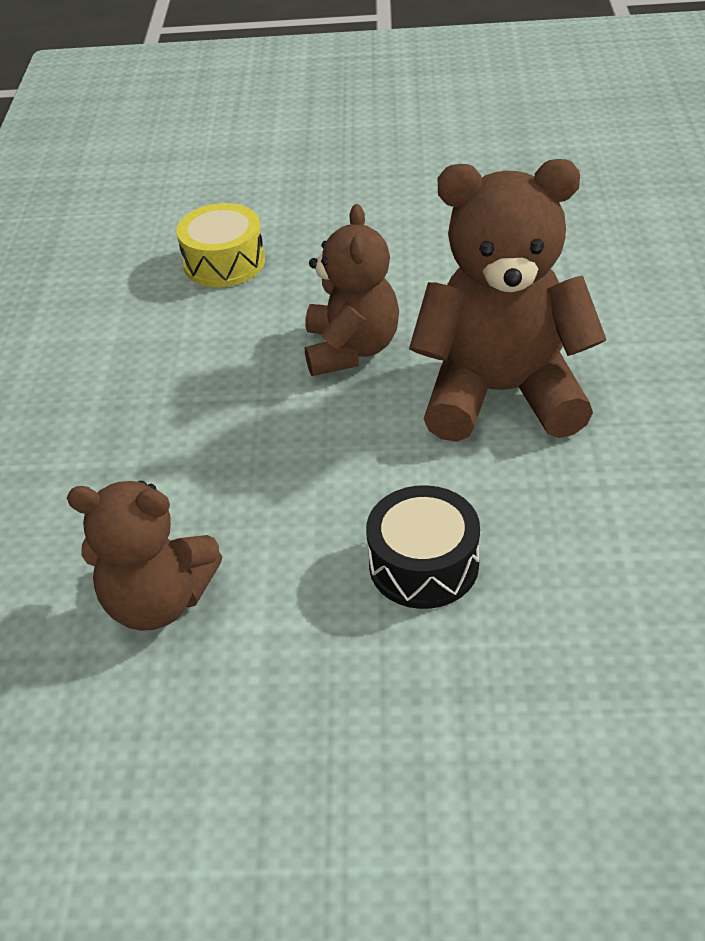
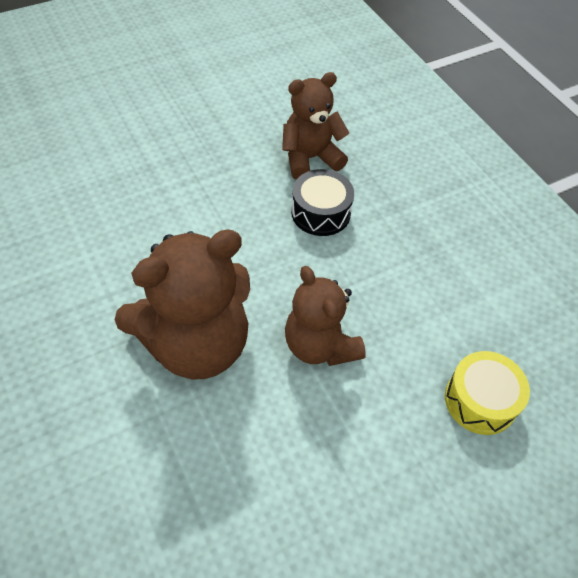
camera: 145 degrees right, 10 degrees up
(423, 564) = (193, 215): black drum -> black drum (321, 212)

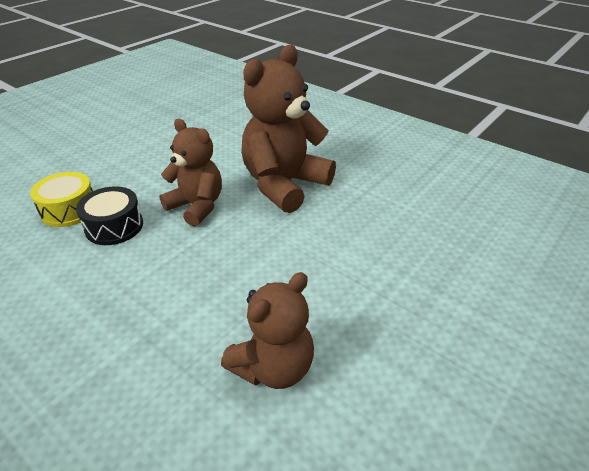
camera: 160 degrees right, 15 degrees down
(321, 212) = (233, 302): black drum -> black drum (114, 226)

